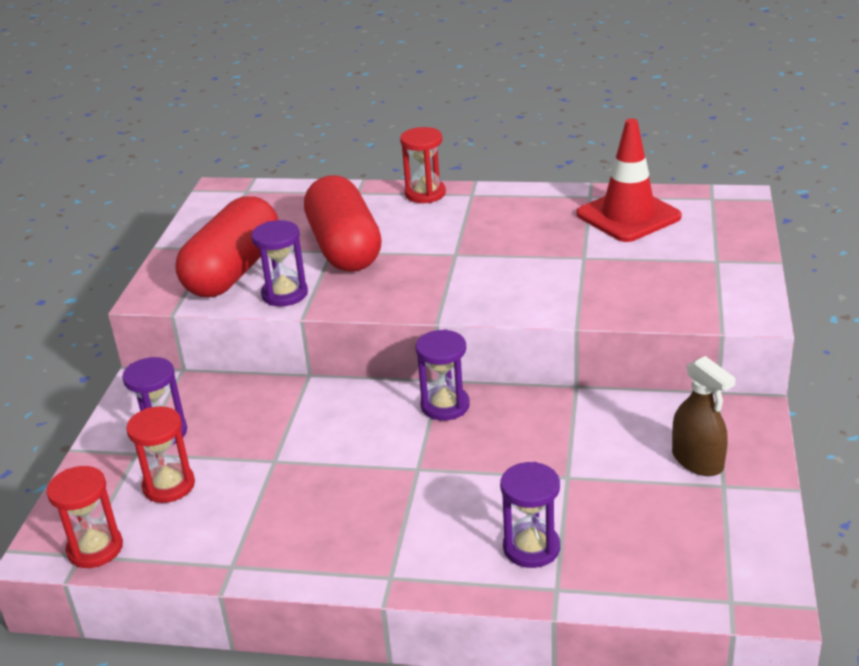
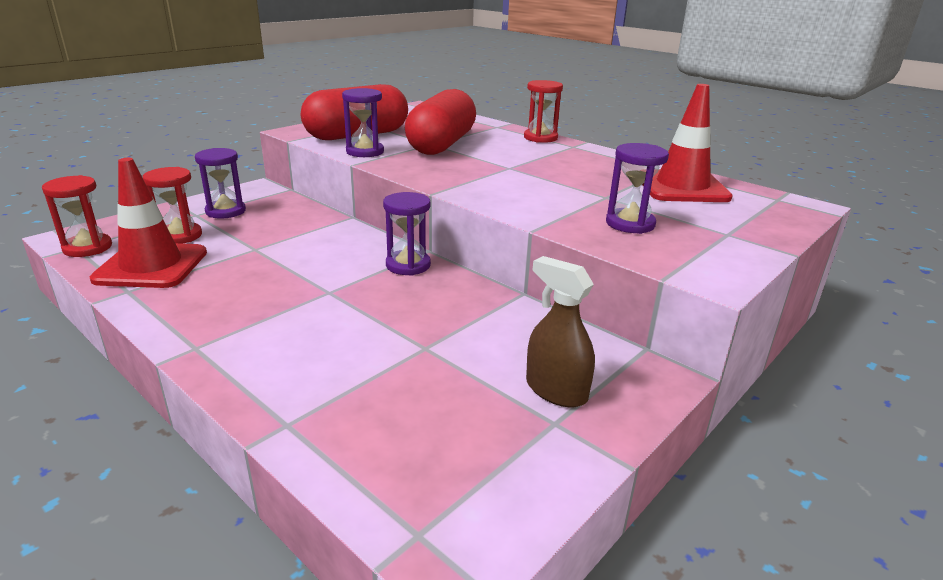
camera: 30 degrees right, 5 degrees down
(205, 531) = (151, 266): none -> red traffic cone
(531, 548) = (318, 382): purple hourglass -> purple hourglass (630, 224)
(697, 461) = (556, 390): brown spray bottle -> brown spray bottle turned 135 degrees clockwise

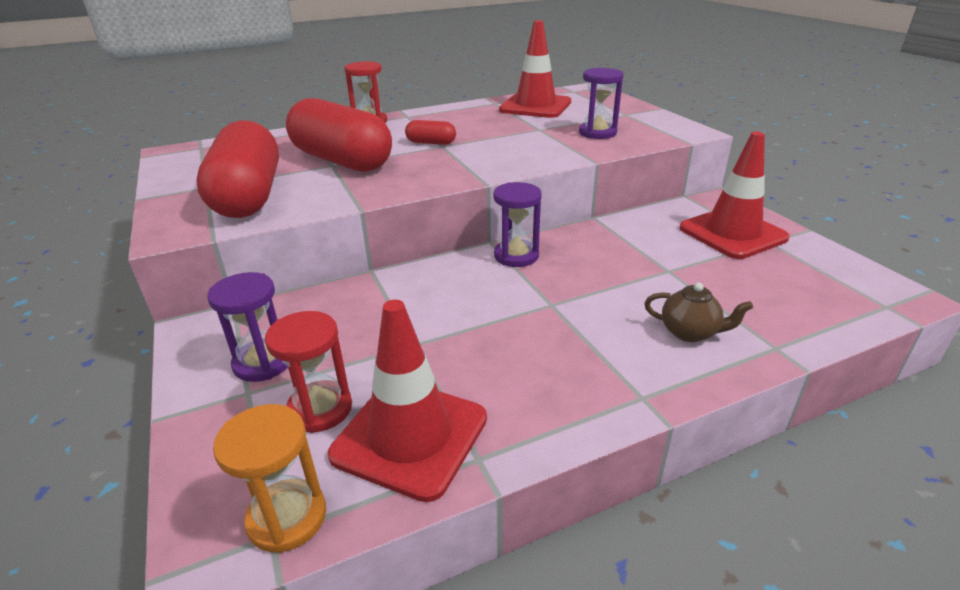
camera: 65 degrees left, 5 degrees up
(87, 248) = (287, 517): red hourglass -> orange hourglass
(301, 367) = (690, 332): none -> brown teapot
(365, 152) = (322, 199): purple hourglass -> none
(512, 163) = (431, 143): none -> red capsule
(556, 390) = (732, 233): brown spray bottle -> red traffic cone

